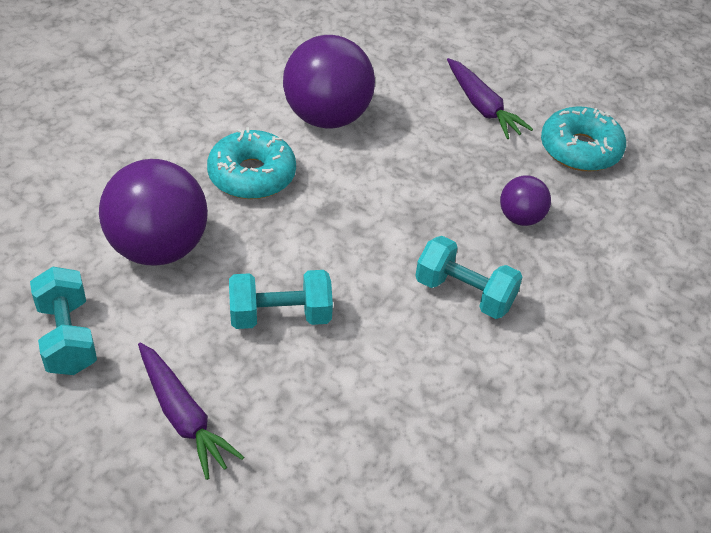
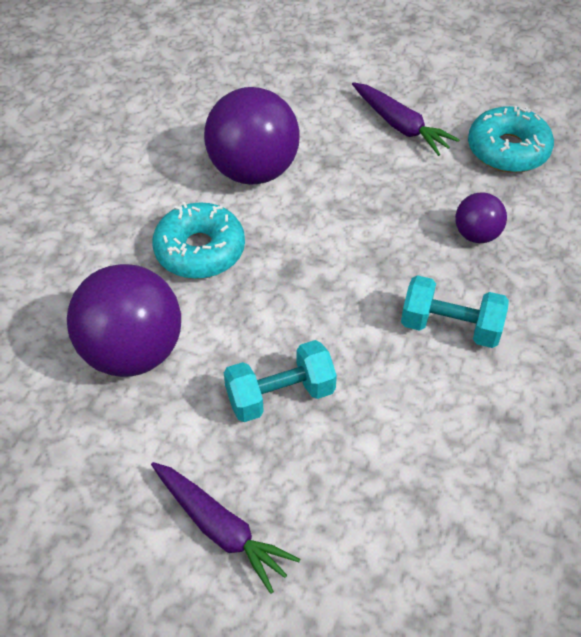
camera: 10 degrees left, 5 degrees up
(68, 337) = (72, 473): turquoise dumbbell -> none

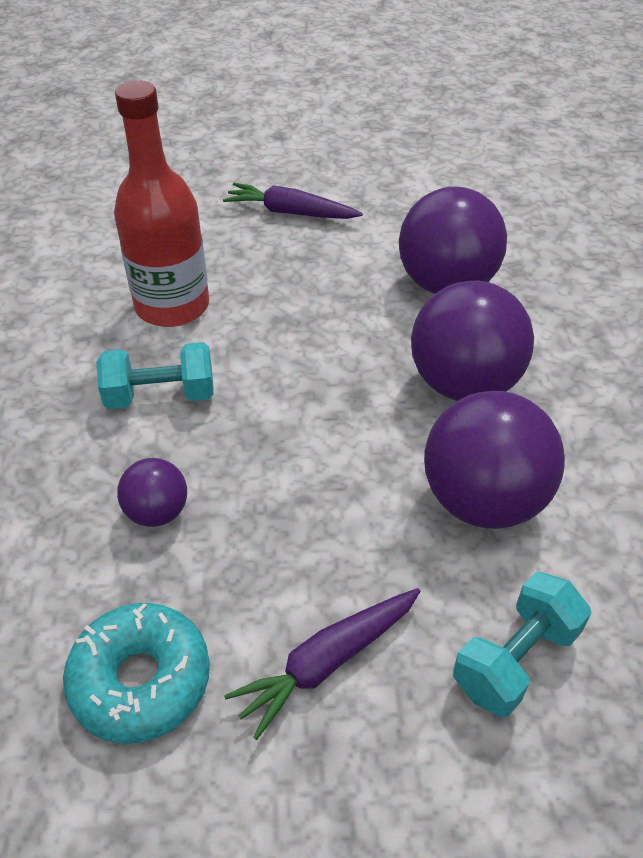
camera: 155 degrees right, 5 degrees down
(200, 250) = (464, 384): turquoise donut -> purple ball
(280, 395) = (297, 294): turquoise dumbbell -> turquoise dumbbell (515, 659)
(400, 126) = (327, 663): purple carrot -> purple carrot turned 60 degrees counterclockwise
(411, 427) = (172, 306): none -> red bottle

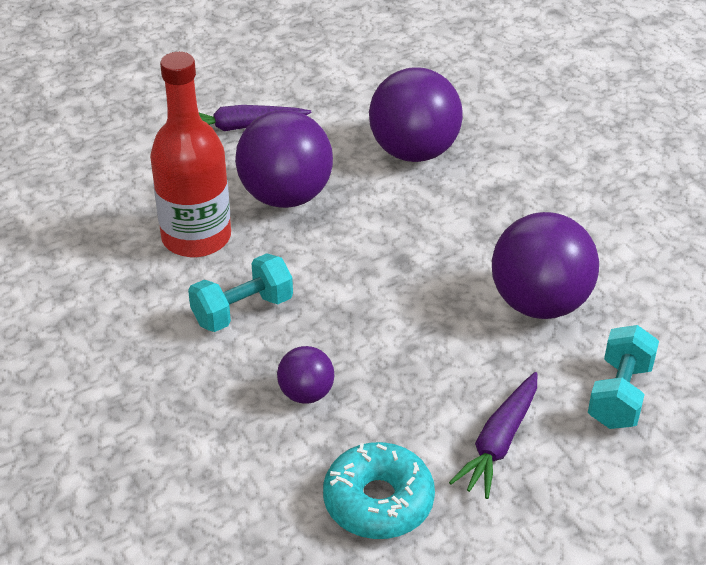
camera: 25 degrees left, 5 degrees down
(464, 384) = (476, 226): purple ball -> purple ball (285, 196)

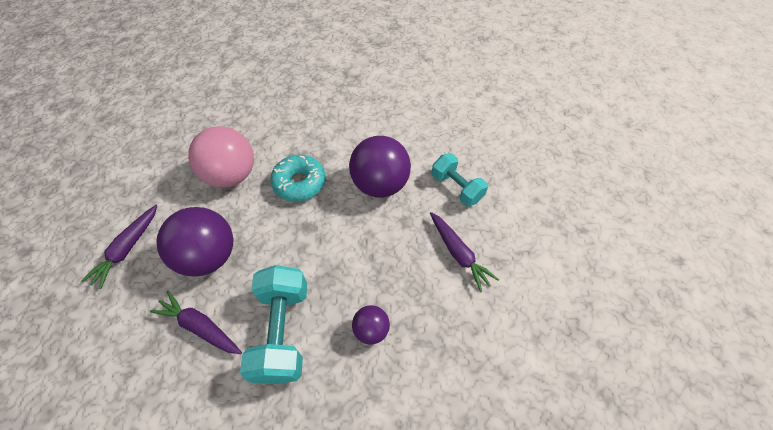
camera: 60 degrees left, 15 degrees up
(196, 237) = (200, 326): red bottle -> purple carrot
(242, 311) = (283, 331): turquoise dumbbell -> turquoise dumbbell, size x1.52
(378, 501) = (468, 333): turquoise donut -> turquoise donut (299, 183)
(414, 152) = (232, 175): purple ball -> pink ball

